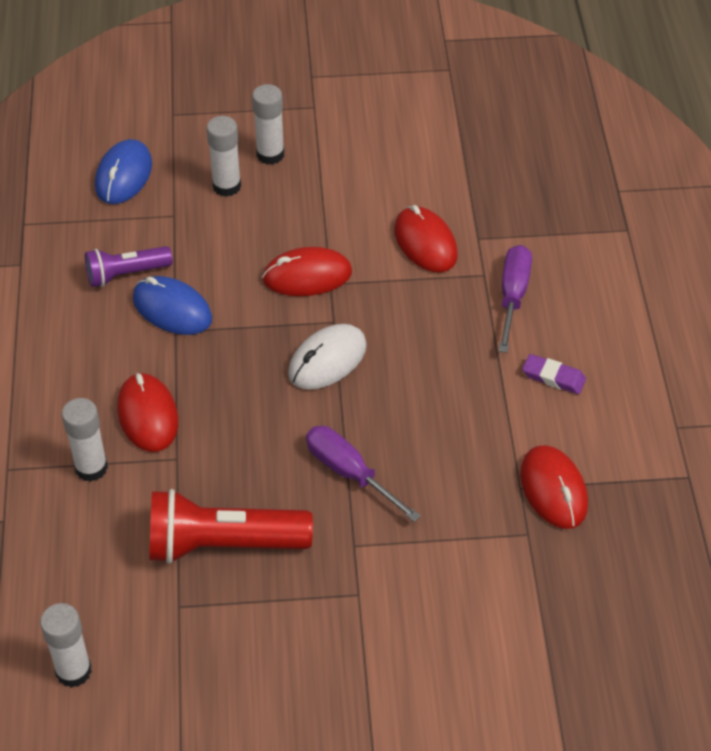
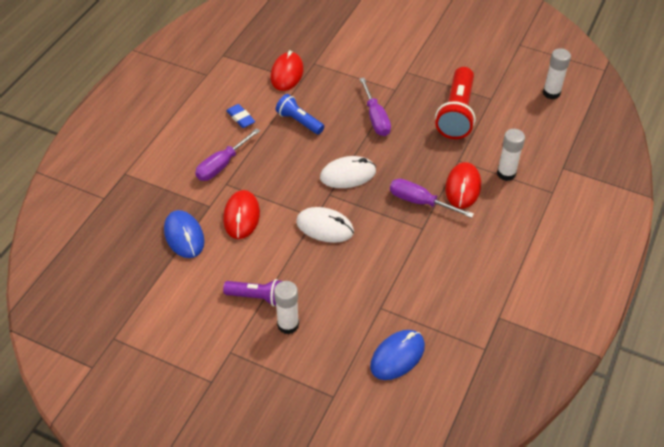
camera: 150 degrees left, 0 degrees up
(126, 274) = (433, 278): purple flashlight -> purple flashlight (257, 297)
(172, 309) = (417, 242): blue mouse -> blue mouse (184, 236)
(198, 366) = (420, 202): none -> purple screwdriver
(223, 544) = (456, 113): red flashlight -> red flashlight turned 75 degrees clockwise
(226, 186) = (333, 313): white glue stick -> none
(307, 276) = (325, 227): red mouse -> white mouse
(462, 412) = (299, 121): none -> blue flashlight
(553, 377) = (240, 118): purple eraser -> blue eraser

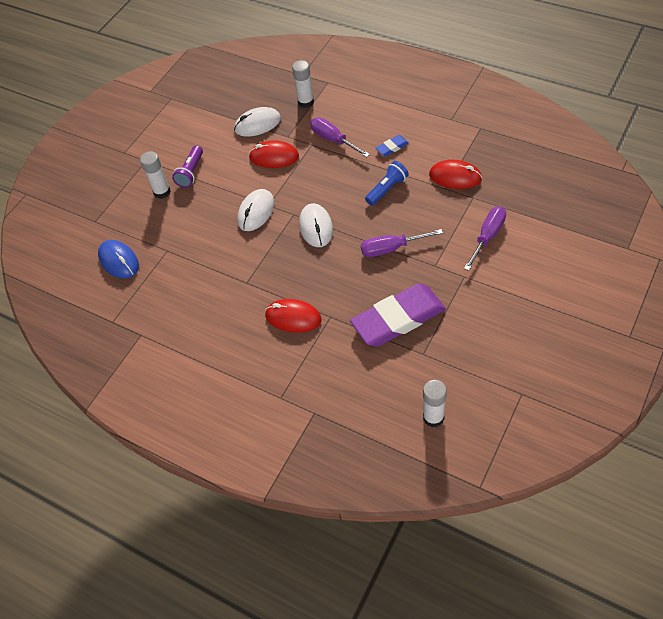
camera: 100 degrees right, 5 degrees up
(184, 236) = (257, 124): blue mouse -> white mouse
(420, 202) = (277, 282): purple screwdriver -> purple screwdriver (487, 237)
(456, 113) = (398, 319): red flashlight -> purple eraser
(506, 173) = (309, 357): white glue stick -> white glue stick (306, 102)

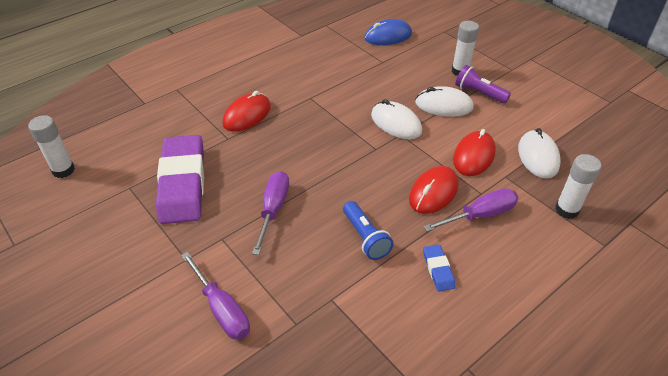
camera: 105 degrees right, 10 degrees down
(316, 227) = (346, 160): white mouse -> white mouse (443, 105)
(455, 177) = (344, 319): red mouse -> red mouse (433, 192)

